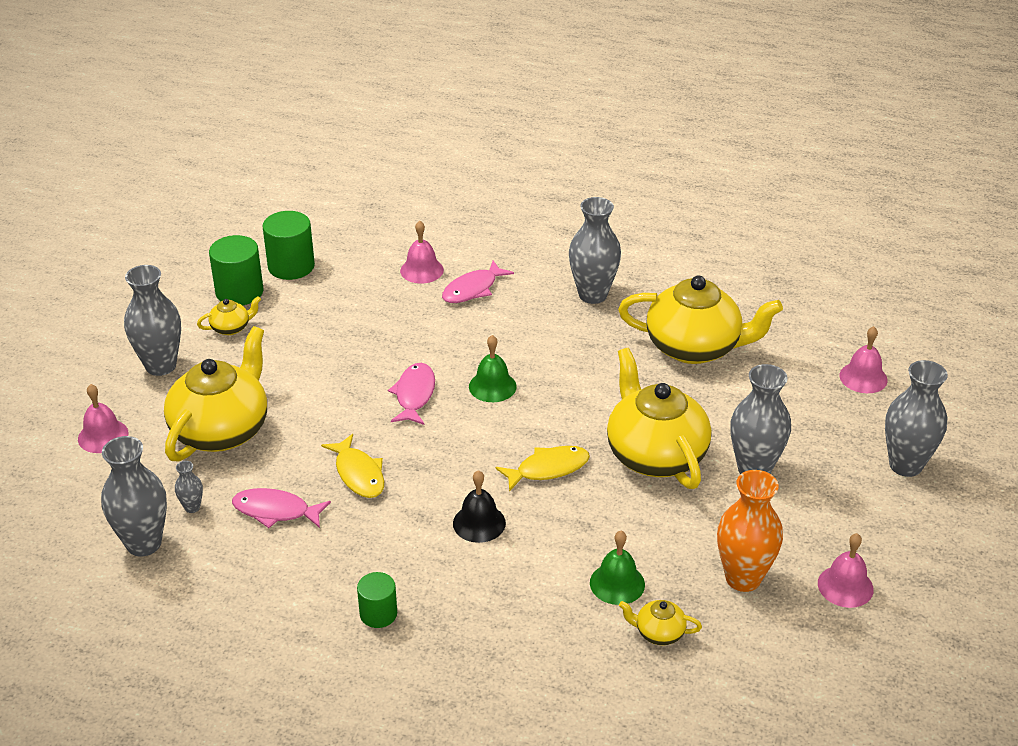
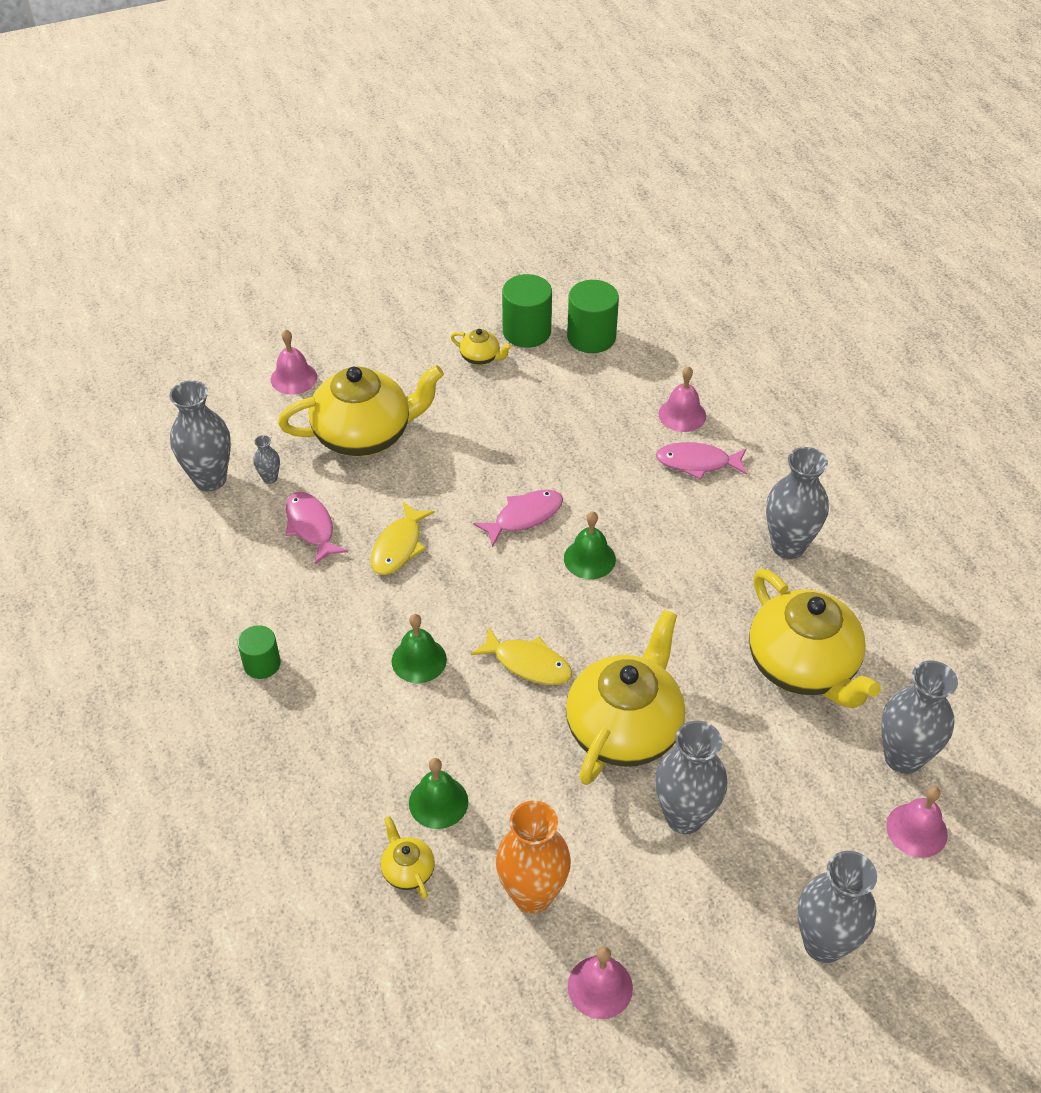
camera: 50 degrees right, 10 degrees up
(161, 366) = (397, 352): grey vase -> grey vase (903, 758)
(479, 523) = (419, 660): black bell -> green bell

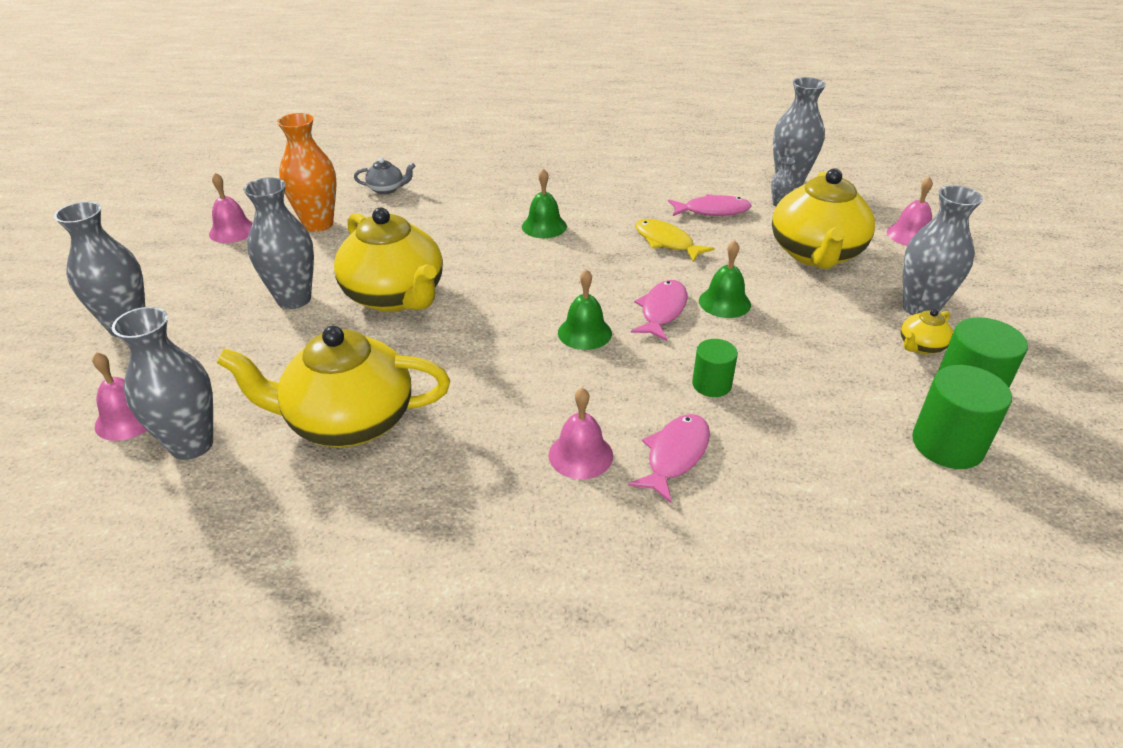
camera: 115 degrees right, 10 degrees down
(262, 664) = (591, 173): green cylinder -> green cylinder (711, 384)
(407, 870) = (387, 189): yellow teapot -> grey teapot
(438, 802) = (421, 208): green bell -> green bell (724, 302)
(524, 517) = (662, 311): pink fish -> pink fish turned 150 degrees counterclockwise
(528, 663) = (498, 270): yellow fish -> none
(682, 414) = (766, 475): pink bell -> pink bell (580, 455)
(788, 546) = (500, 480): grey vase -> grey vase (920, 308)

